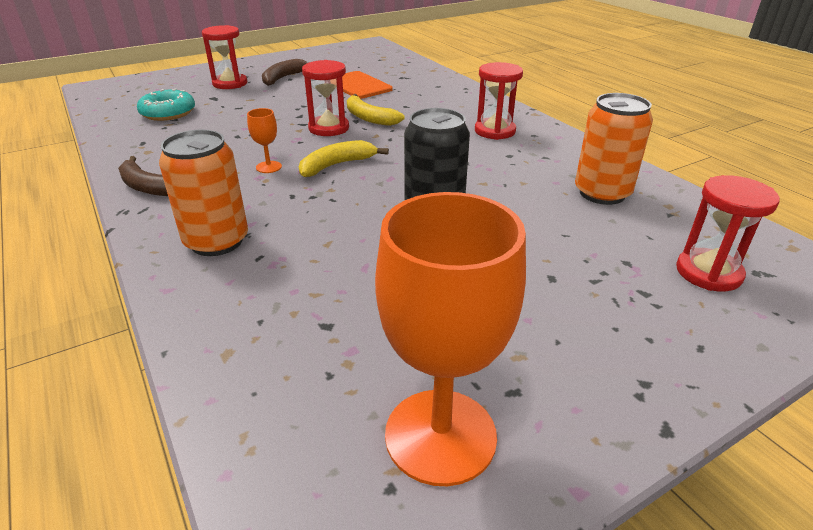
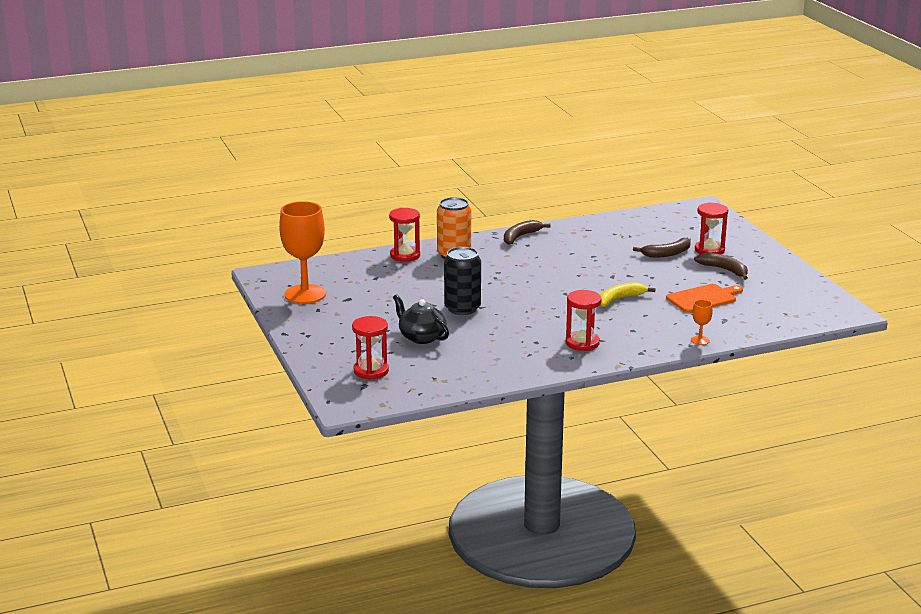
camera: 100 degrees right, 10 degrees down
(168, 113) = (642, 233): turquoise donut -> none
(237, 100) = (667, 253): none -> brown banana
(269, 167) = (539, 266): orange goblet -> orange goblet (700, 340)
(329, 128) = (601, 284): red hourglass -> red hourglass (405, 255)
(337, 165) = (536, 285): yellow banana -> none
(554, 238) = (421, 337): none -> black teapot
(602, 193) = (468, 362): orange can -> none

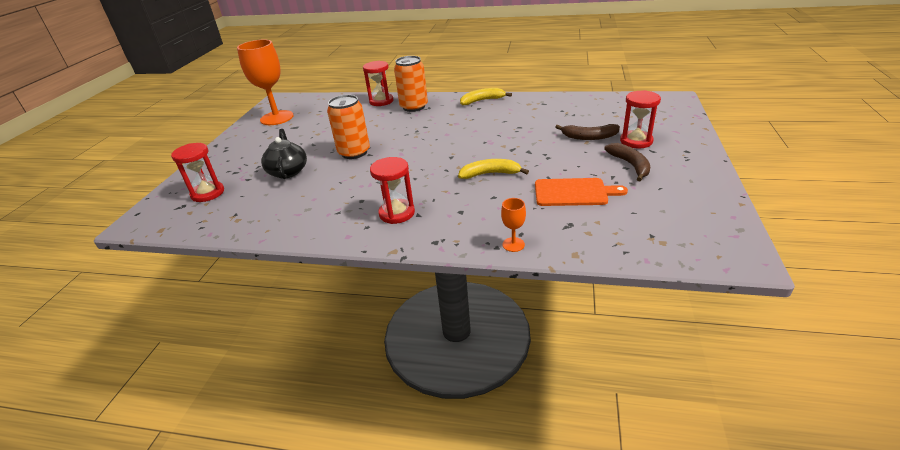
camera: 35 degrees right, 10 degrees up
(462, 308) = (354, 152): black can -> orange can
(520, 237) = (482, 101): brown banana -> yellow banana

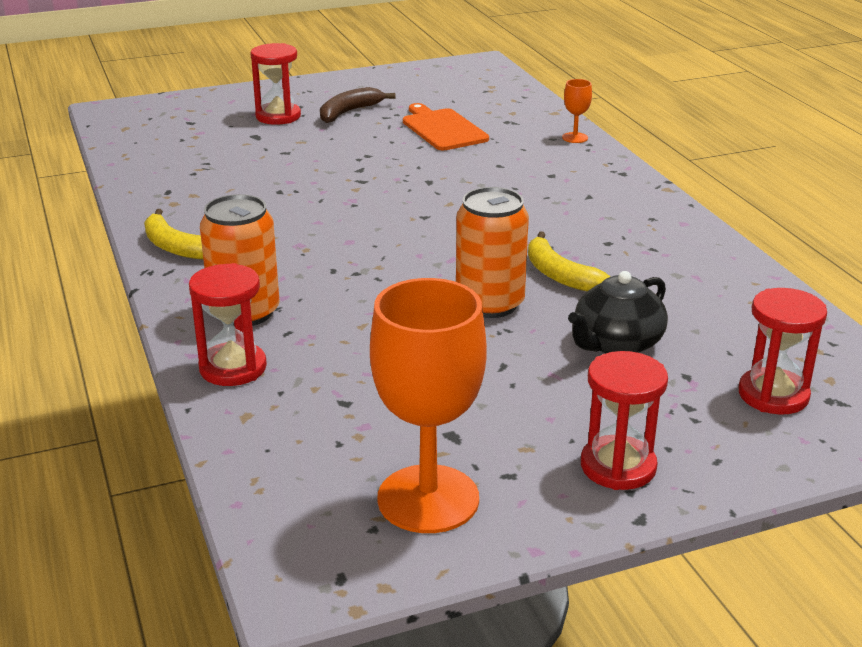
camera: 125 degrees left, 5 degrees down
(397, 213) = (603, 209): red hourglass -> red hourglass (618, 466)
(490, 174) = (447, 179): yellow banana -> yellow banana (560, 275)
(589, 137) = (284, 142): brown banana -> none

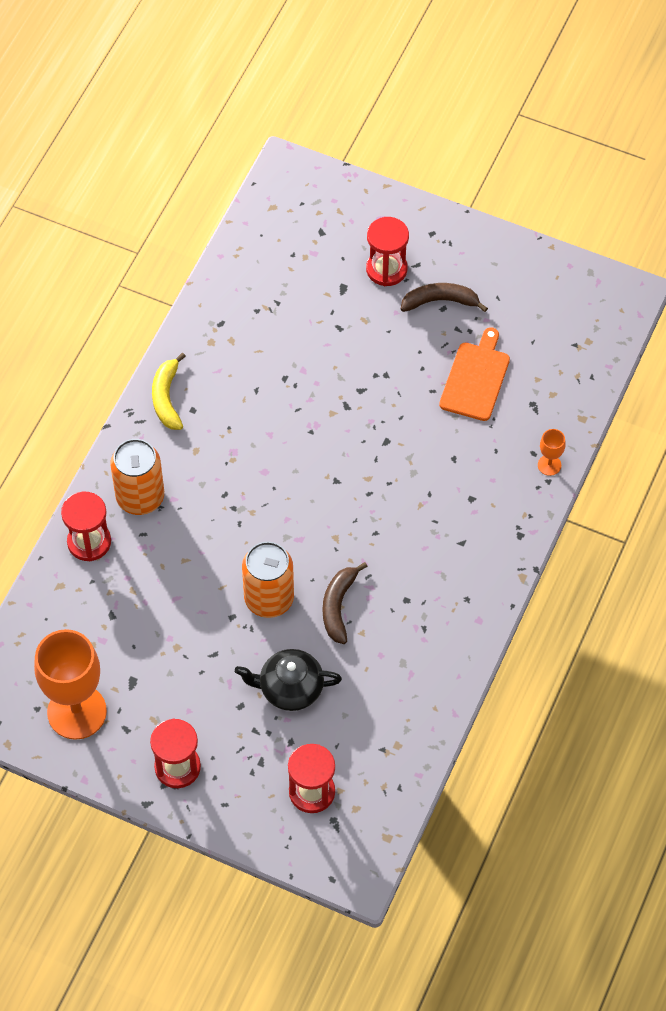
camera: 45 degrees right, 30 degrees up
(560, 275) = (338, 606): yellow banana -> brown banana

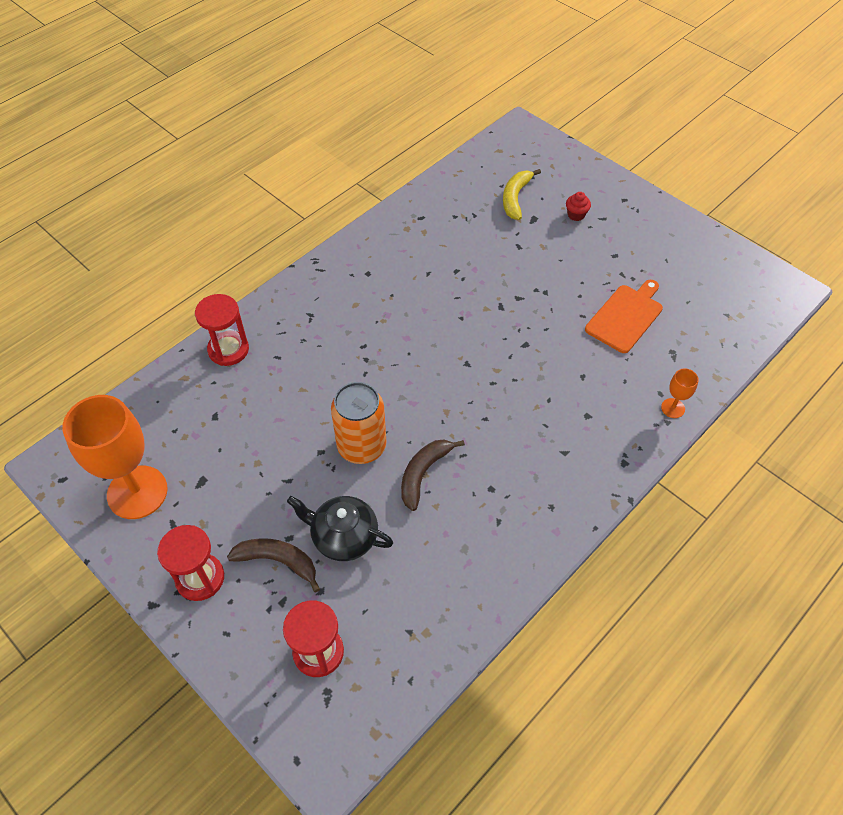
camera: 20 degrees right, 5 degrees down
(140, 497) = (290, 327): orange can -> none
(167, 398) = (350, 259): yellow banana -> yellow banana (515, 198)
(386, 269) = (576, 215): red hourglass -> red cupcake
(440, 301) = (614, 249): brown banana -> brown banana (278, 561)

